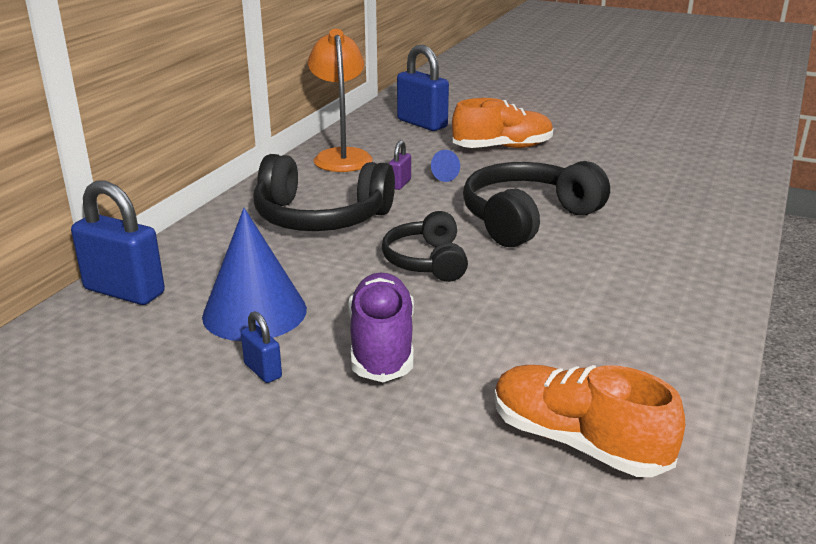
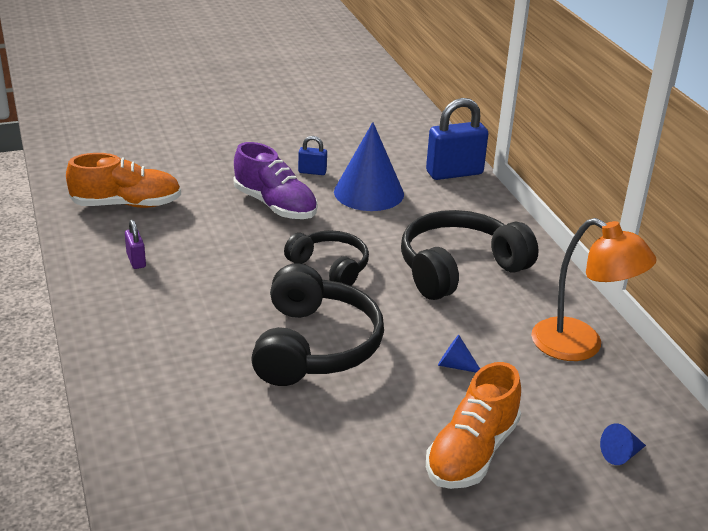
camera: 135 degrees right, 5 degrees up
(400, 184) = (470, 335): purple padlock -> purple padlock (136, 260)
(422, 124) = (621, 454): blue padlock -> blue cone

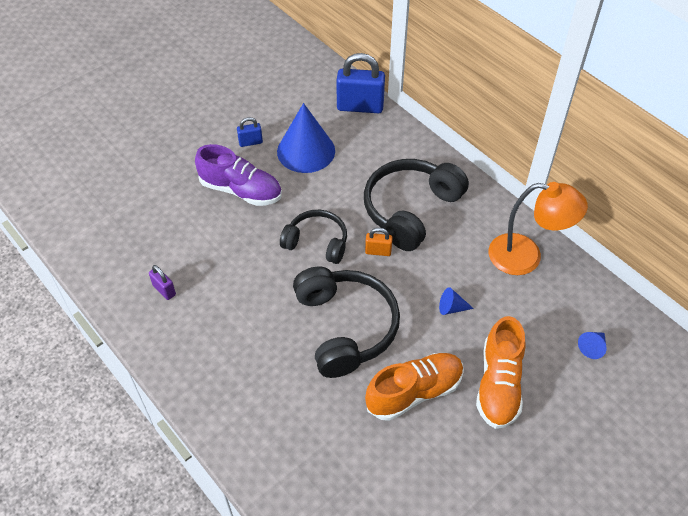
camera: 20 degrees left, 20 degrees up
(127, 204) = (121, 231): orange shoe -> orange shoe (414, 392)
(397, 293) = (378, 251): none -> orange padlock
(454, 173) = (360, 107): blue padlock -> blue padlock turned 45 degrees clockwise

